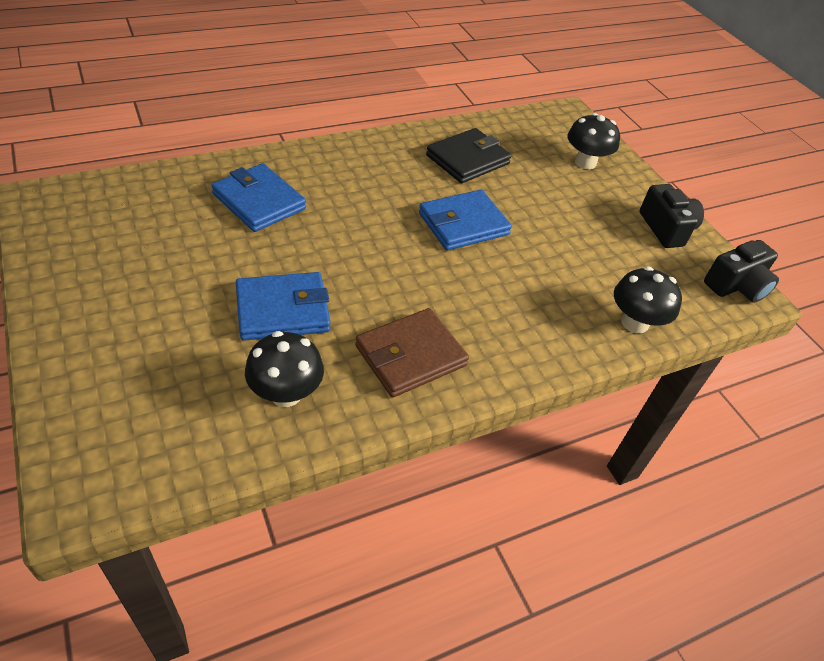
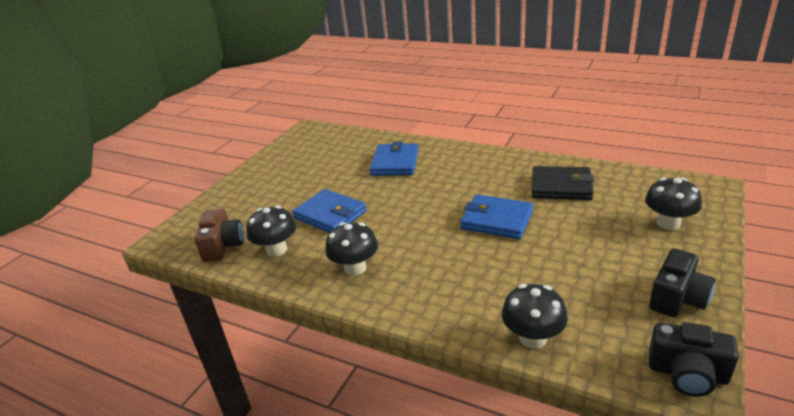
camera: 60 degrees right, 15 degrees down
(200, 437) = (223, 246): none -> brown camera
(410, 356) = (355, 268): brown wallet -> black mushroom

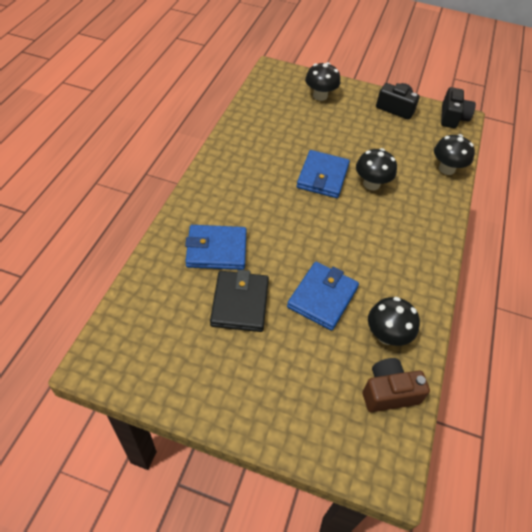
camera: 105 degrees left, 20 degrees up
(355, 268) = (401, 266): black mushroom -> black mushroom (371, 184)
(561, 186) = (271, 136): black wallet -> black wallet (240, 303)

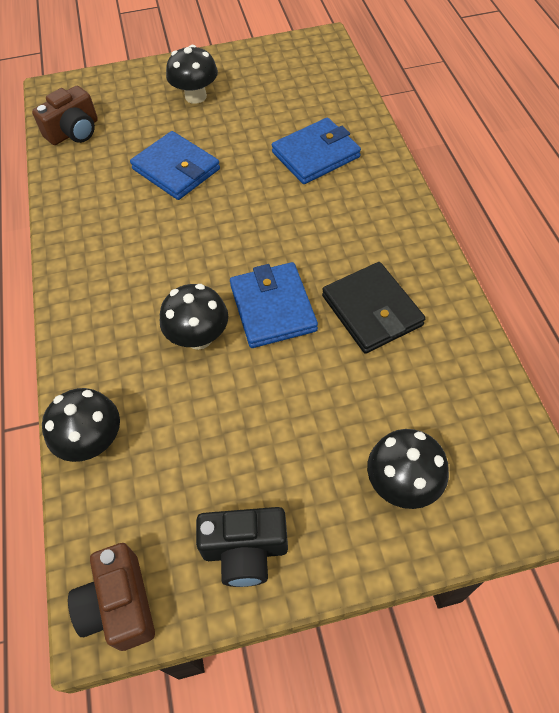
camera: 155 degrees right, 5 degrees up
(240, 303) = (250, 126): black wallet -> black wallet (372, 310)
(322, 297) = (176, 169): blue wallet -> blue wallet turned 45 degrees counterclockwise
(387, 335) = (94, 170): black mushroom -> black mushroom (195, 96)
(452, 117) = (119, 605): black camera -> brown camera

